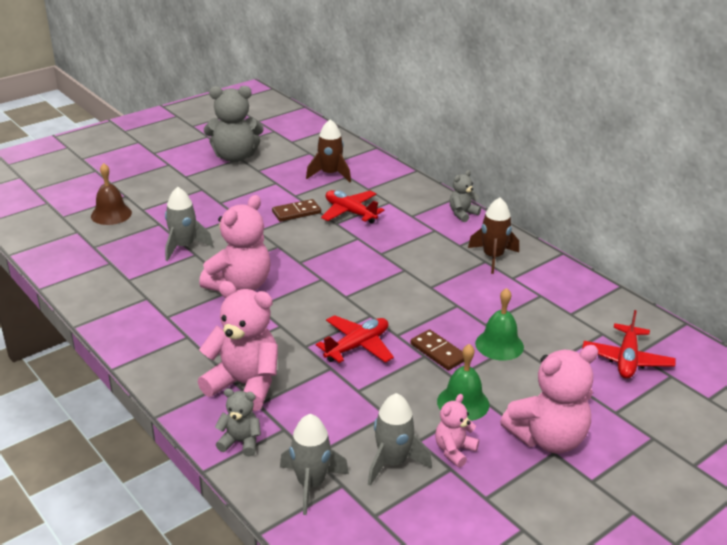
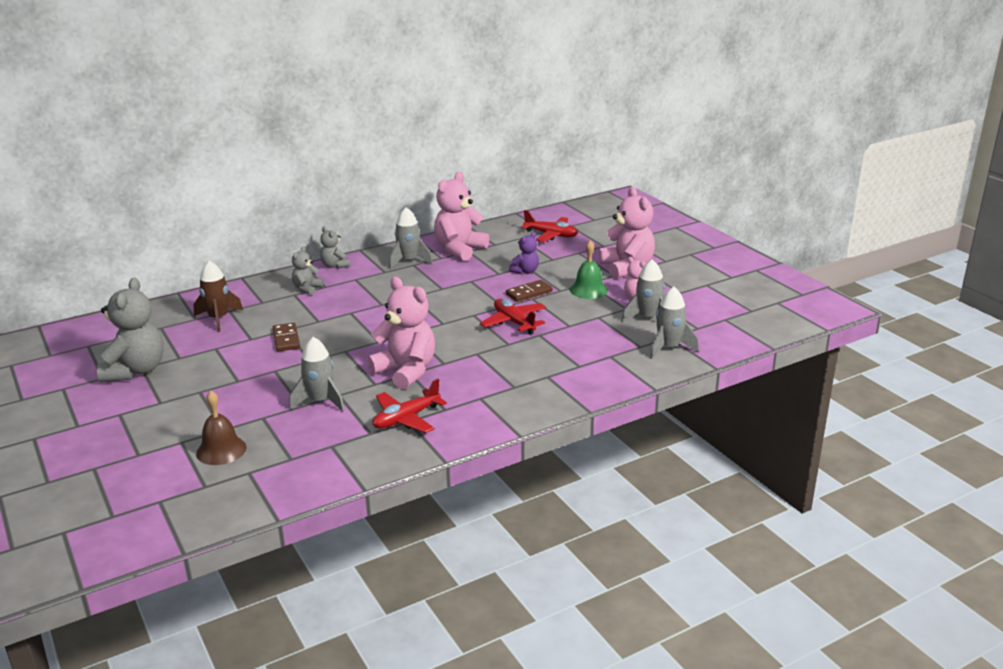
camera: 80 degrees left, 5 degrees down
(240, 442) = (624, 374): grey teddy bear -> grey teddy bear (307, 289)
(245, 385) = (554, 371): pink teddy bear -> pink teddy bear (459, 250)
(350, 212) = (302, 313): red plane -> red plane (406, 419)
(493, 257) = (409, 261): brown rocket -> grey rocket
(499, 345) = (525, 271): green bell -> purple teddy bear

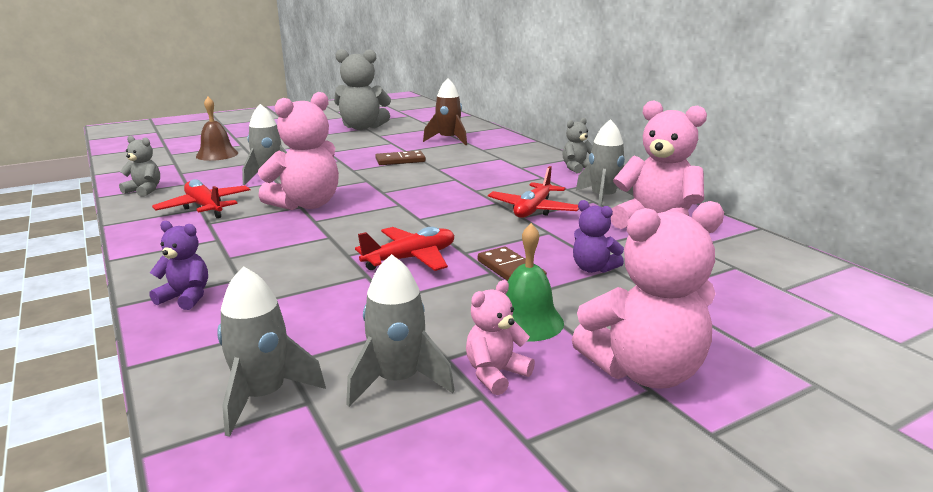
camera: 90 degrees right, 5 degrees down
(307, 289) = (514, 161): grey teddy bear -> grey teddy bear (144, 191)
(551, 235) = (769, 293): red plane -> red plane (533, 210)
(576, 389) = (186, 297): none -> purple teddy bear

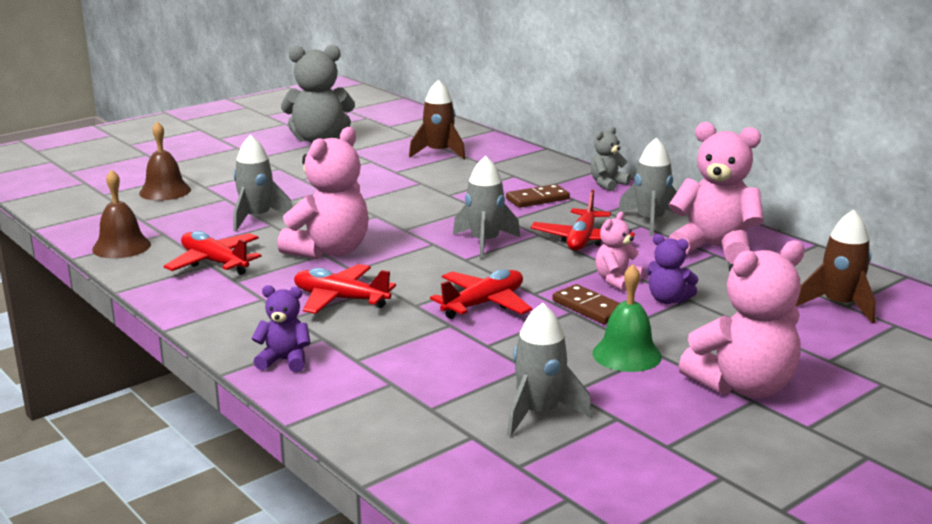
camera: 10 degrees left, 0 degrees up
(144, 191) = (121, 246): grey teddy bear -> brown bell
(263, 396) = (431, 436): grey rocket -> grey rocket (484, 243)
(283, 244) = (340, 299): none -> red plane
(400, 160) = (398, 186): brown domino -> brown domino (537, 199)
(495, 374) = (620, 400): pink teddy bear -> pink teddy bear (616, 281)
(774, 288) = (839, 305): none -> brown rocket

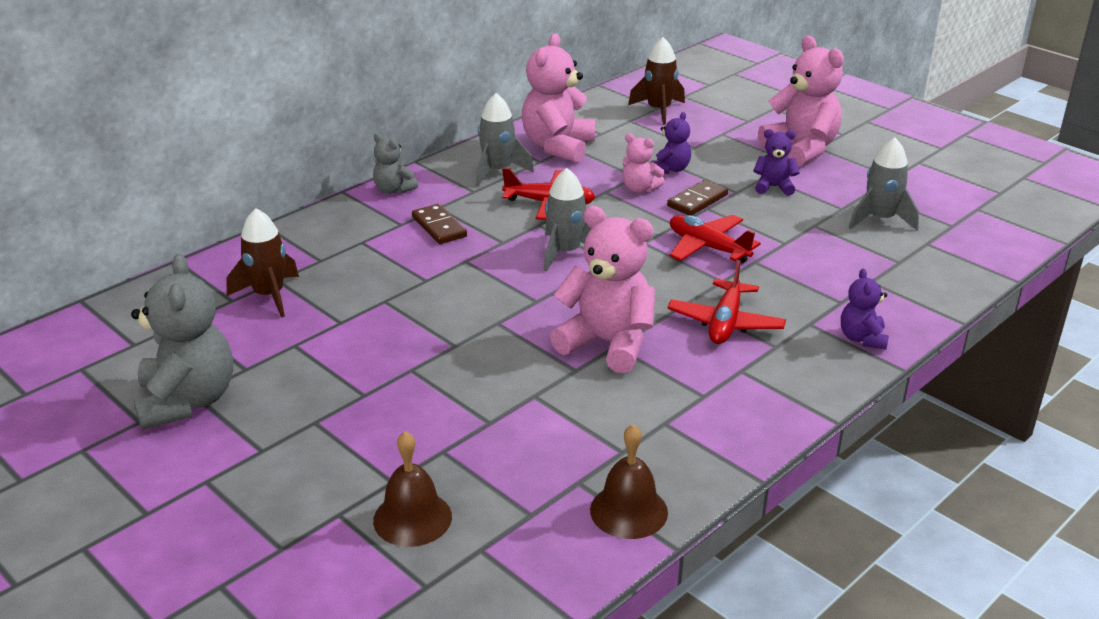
camera: 95 degrees left, 10 degrees up
(214, 262) = (659, 420): red plane -> none
(257, 218) = (514, 411): grey rocket -> none
(627, 354) = (773, 187): green bell -> purple teddy bear

